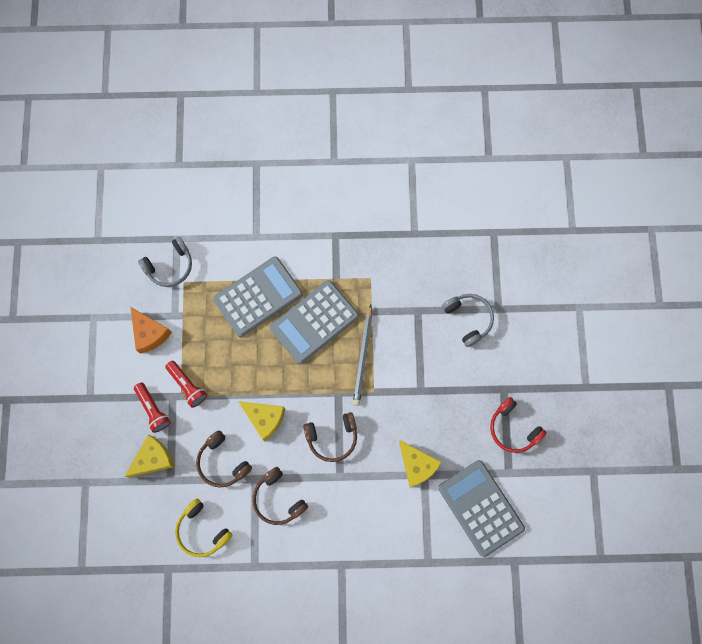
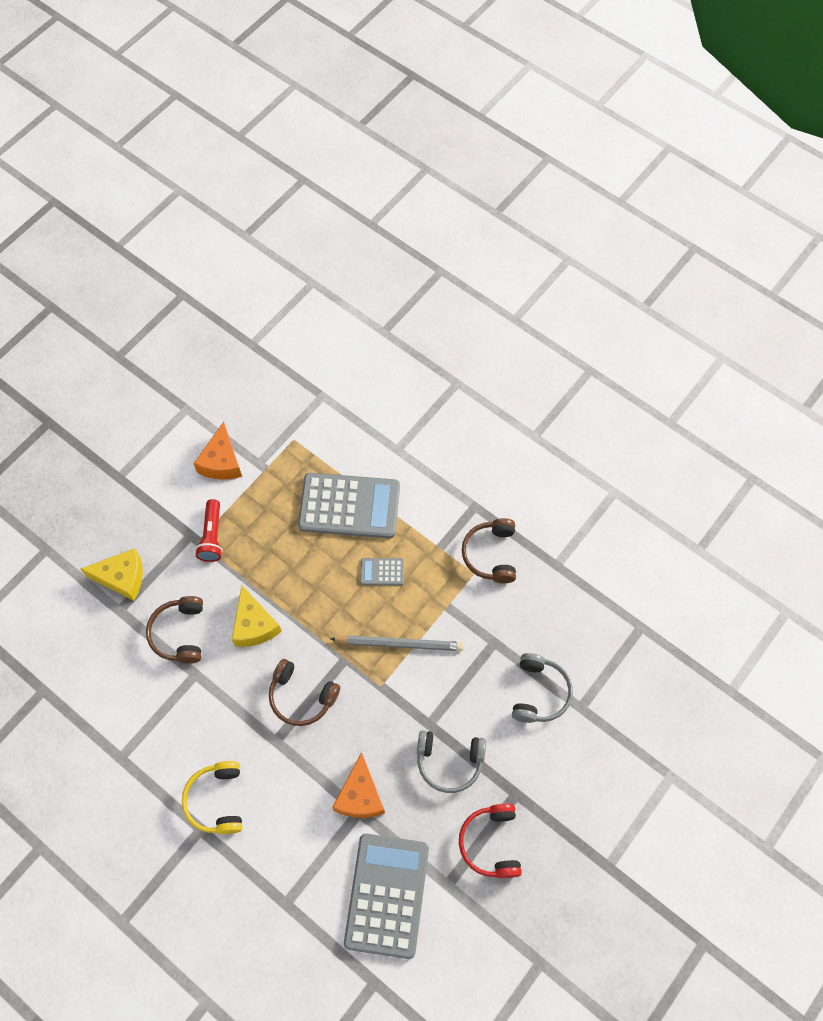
camera: 40 degrees right, 10 degrees down
(153, 409) = (162, 533): red flashlight -> none
(170, 266) = (294, 416): grey headphones -> grey headphones (449, 762)
(202, 530) = (104, 681): yellow headphones -> yellow headphones (217, 800)
(278, 499) = (198, 712): brown headphones -> brown headphones (491, 554)
(314, 322) = (382, 572): grey calculator -> grey calculator, size x0.44
(363, 357) = (400, 644): grey pencil -> grey pencil turned 135 degrees counterclockwise
(417, 465) = (360, 795): yellow cheese -> orange cheese

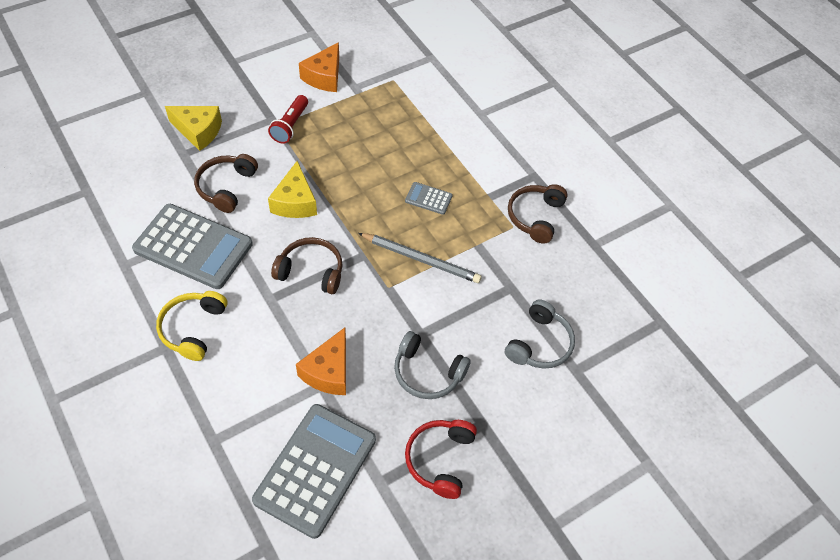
camera: 15 degrees right, 10 degrees down
(301, 697) = (311, 271): brown headphones -> brown headphones turned 150 degrees clockwise
(349, 506) = (420, 141): grey calculator -> grey calculator (193, 247)

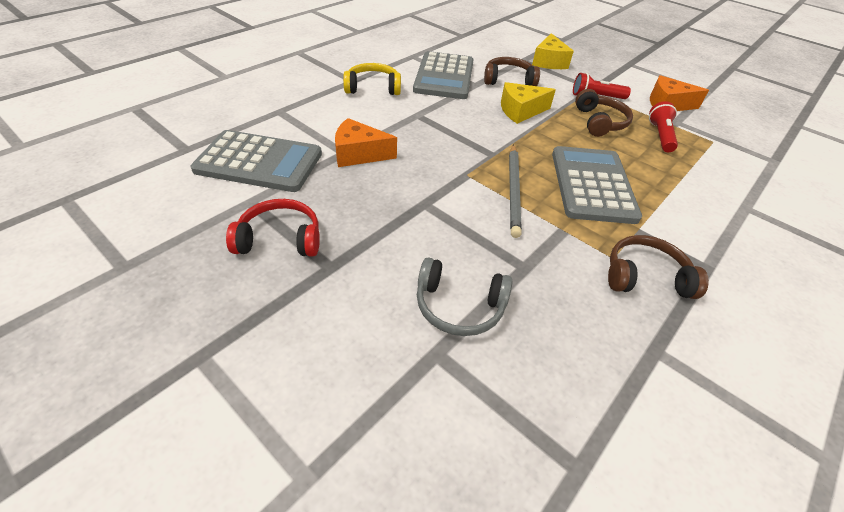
camera: 75 degrees right, 10 degrees down
(311, 271) = (456, 129): brown headphones -> brown headphones (599, 122)
(373, 112) = (660, 136): none -> red flashlight
(427, 372) = (380, 215): grey headphones -> none
(428, 198) = (592, 185): grey calculator -> grey calculator, size x2.28

